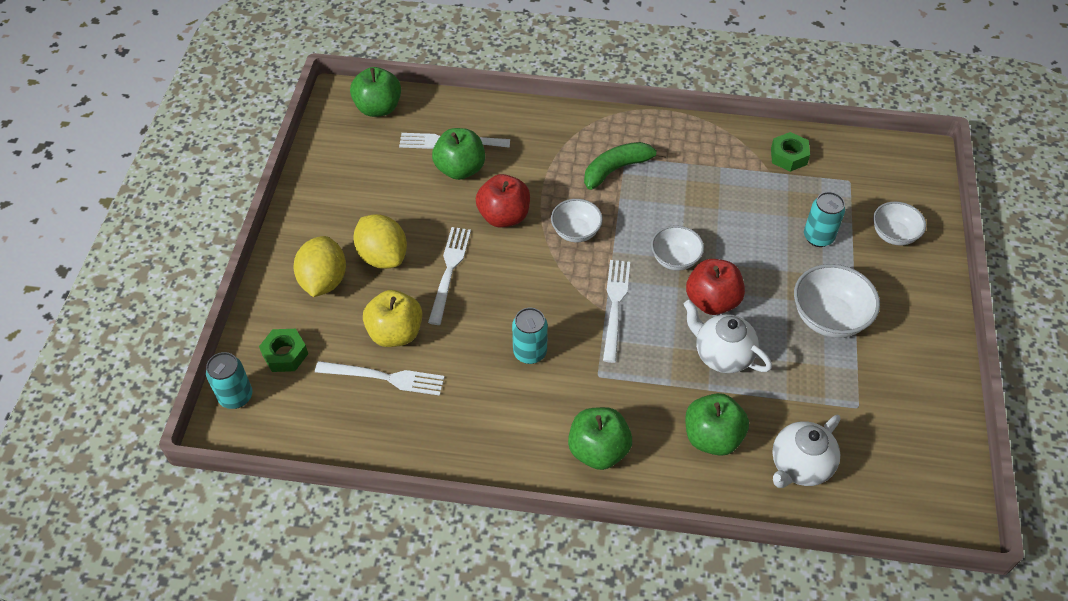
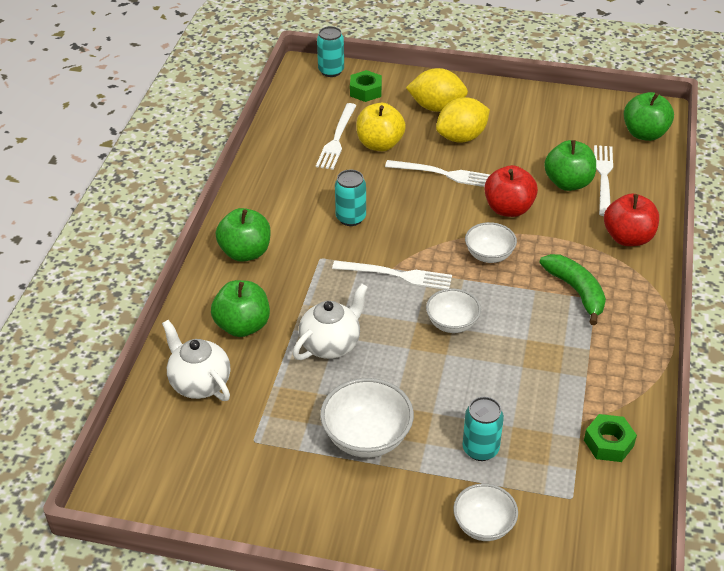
camera: 95 degrees right, 10 degrees down
(712, 301) = (397, 345): red apple -> red apple (628, 238)

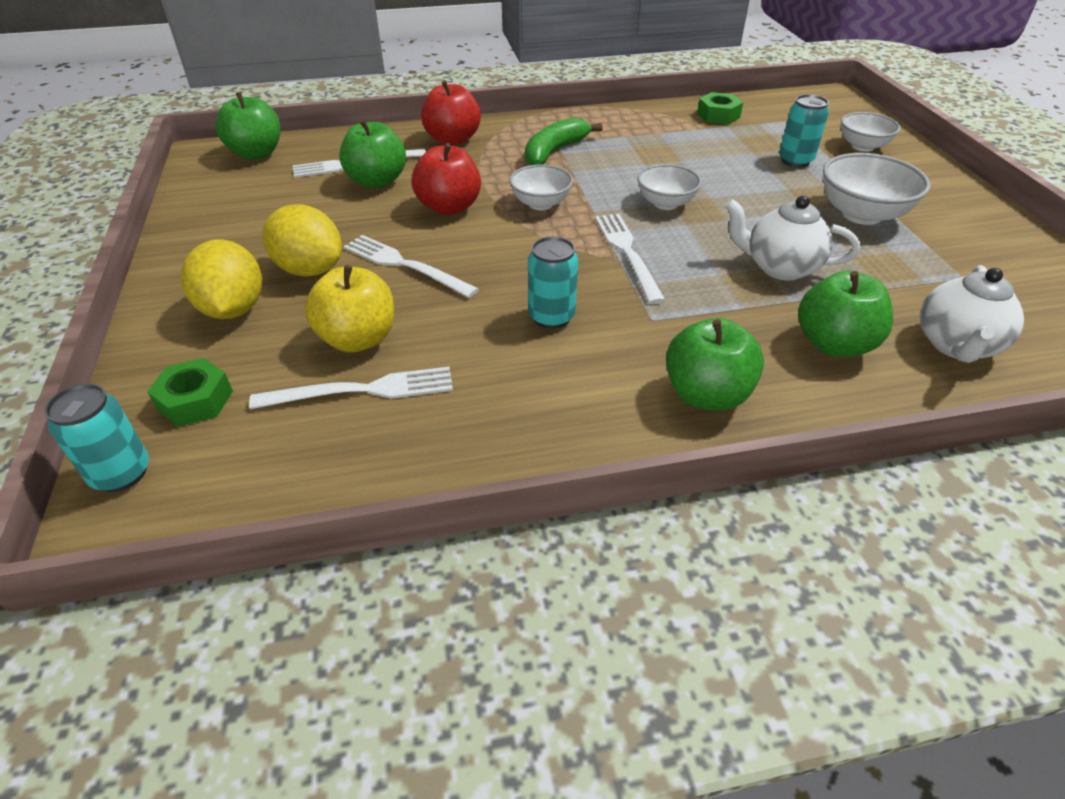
camera: 115 degrees left, 0 degrees up
(443, 174) = (405, 265): white fork -> white fork turned 45 degrees counterclockwise

